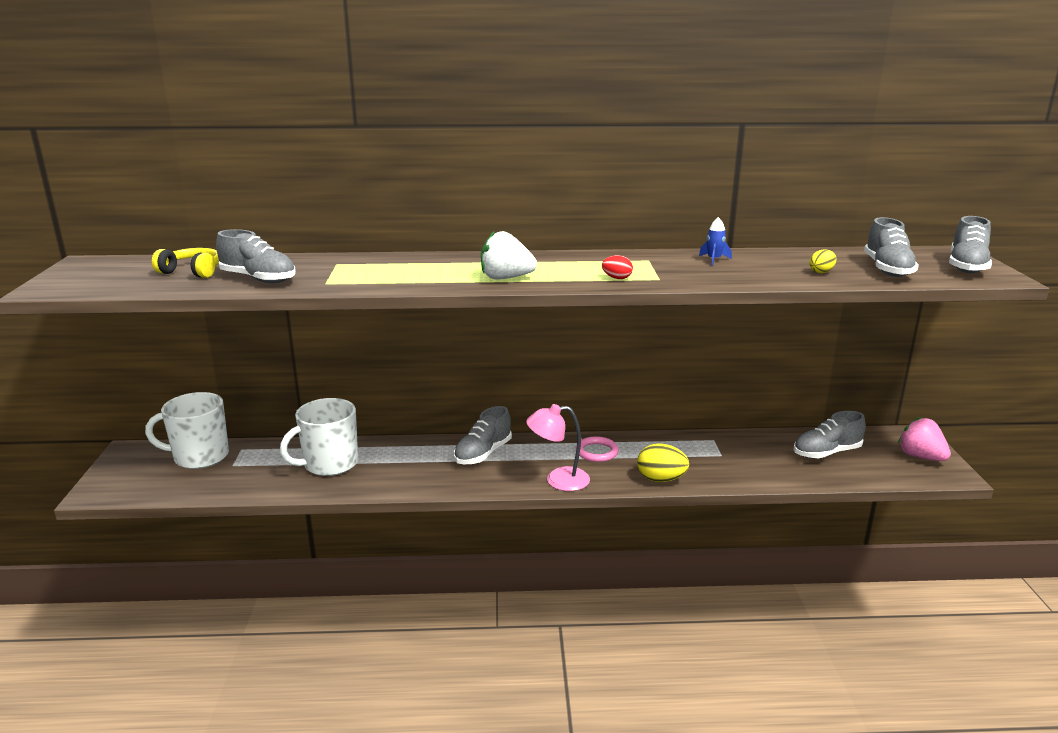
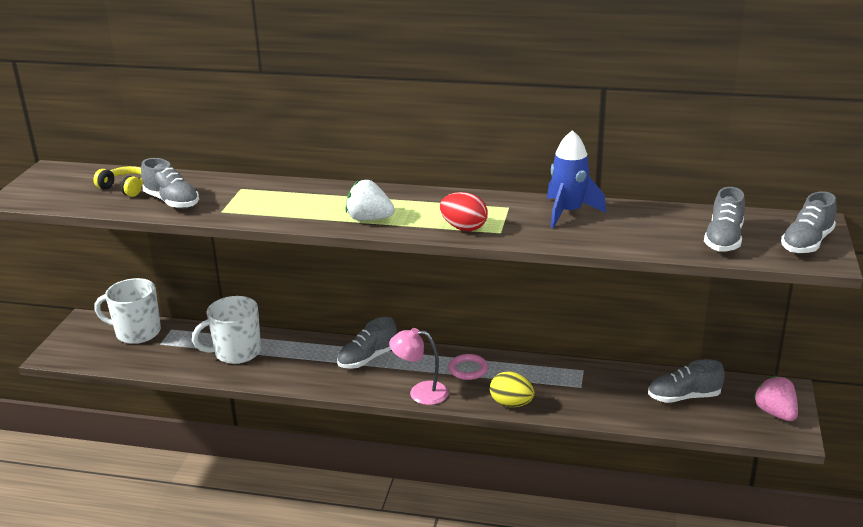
camera: 15 degrees right, 5 degrees up
(617, 278) = (464, 228): red egg -> red egg, size x1.80
(714, 260) = (568, 212): blue rocket -> blue rocket, size x2.16
(821, 272) = (656, 237): yellow egg -> none

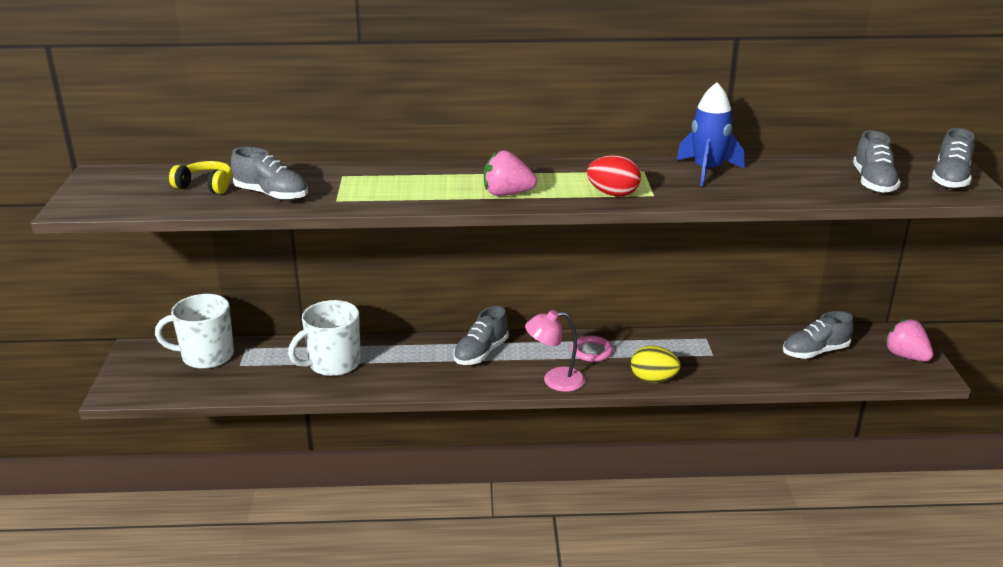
camera: 15 degrees left, 0 degrees up
(369, 219) = (507, 194): white strawberry -> pink strawberry

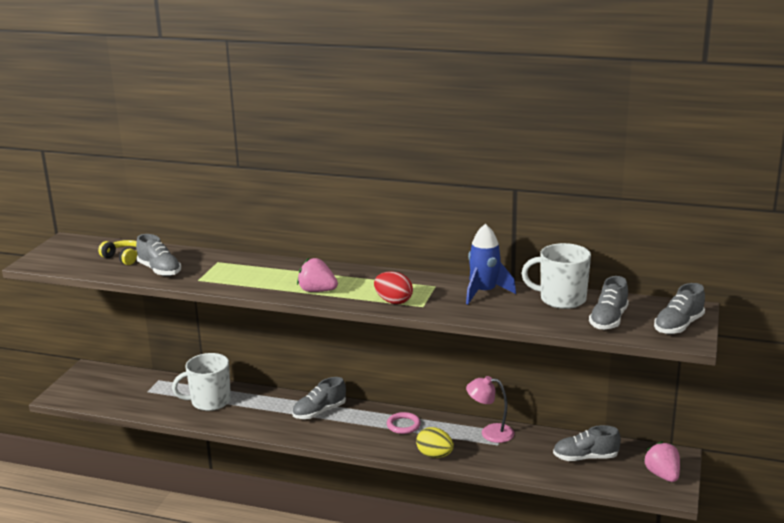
camera: 20 degrees right, 5 degrees down
(206, 356) = (129, 381): white mug -> white mug (561, 299)
(555, 380) = (359, 442): pink lamp -> pink lamp (490, 433)

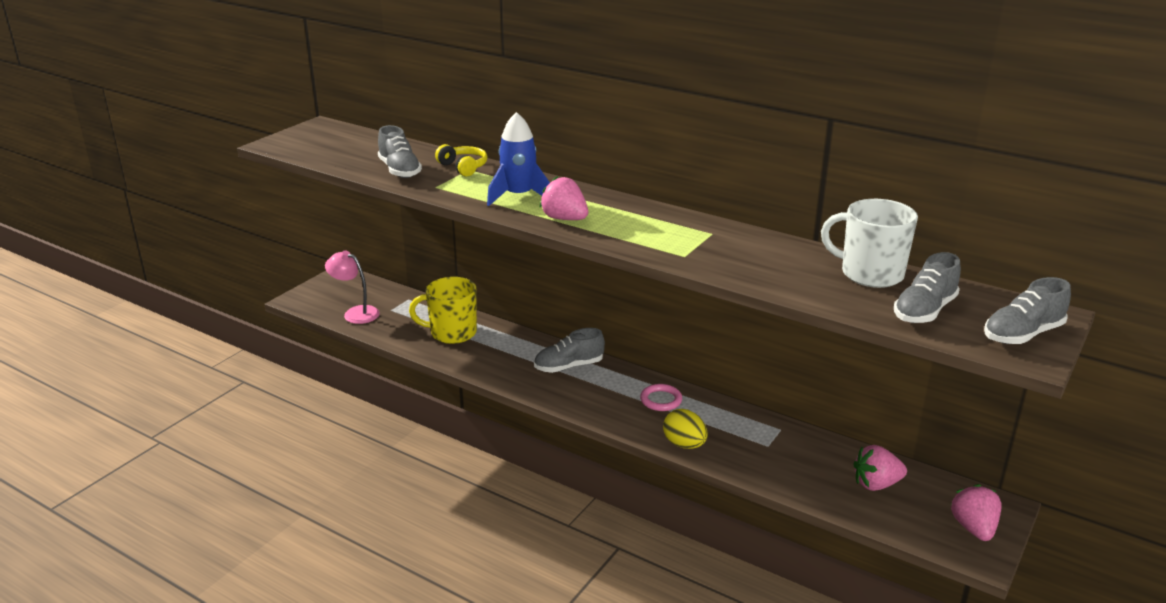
camera: 15 degrees right, 5 degrees up
(124, 258) = (369, 151): yellow headphones -> yellow headphones (463, 167)
(209, 401) = (452, 333): white mug -> yellow mug
(393, 301) = (650, 245): red egg -> none
(484, 292) = (771, 250): blue rocket -> blue rocket (519, 196)
(490, 433) = (764, 429): pink lamp -> pink lamp (355, 313)
(585, 457) = (876, 484): grey shoe -> pink strawberry

